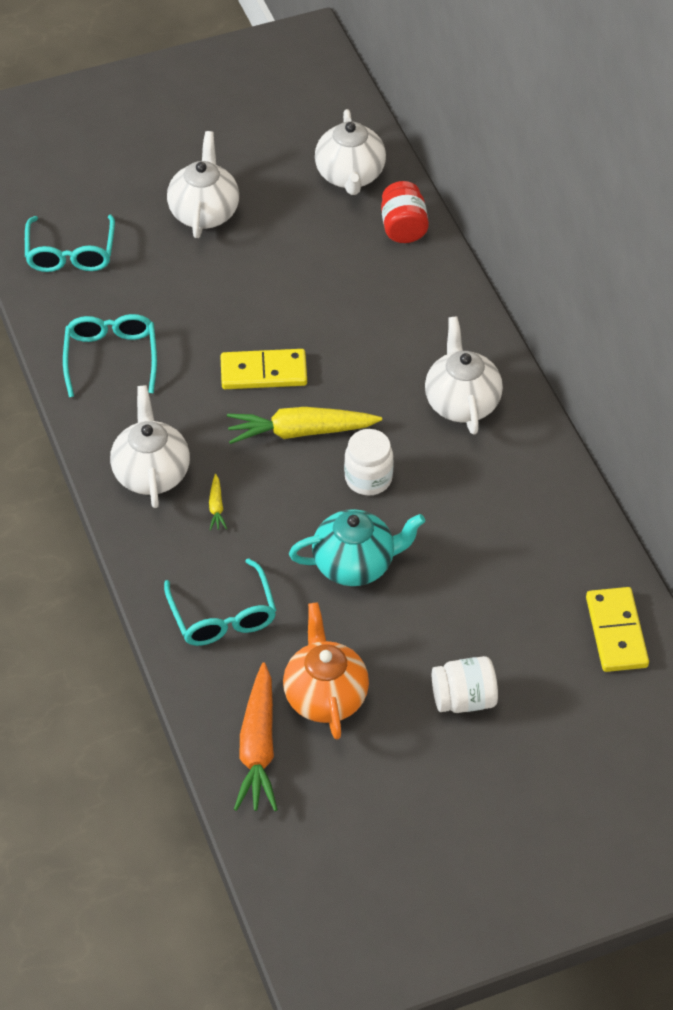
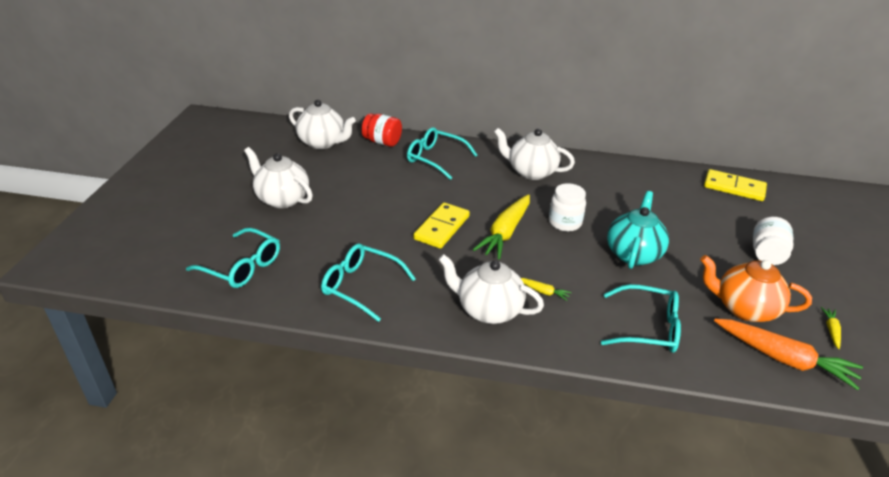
camera: 60 degrees left, 15 degrees down
(345, 786) = (831, 330): none -> yellow carrot
(409, 296) = (435, 158): none -> turquoise glasses

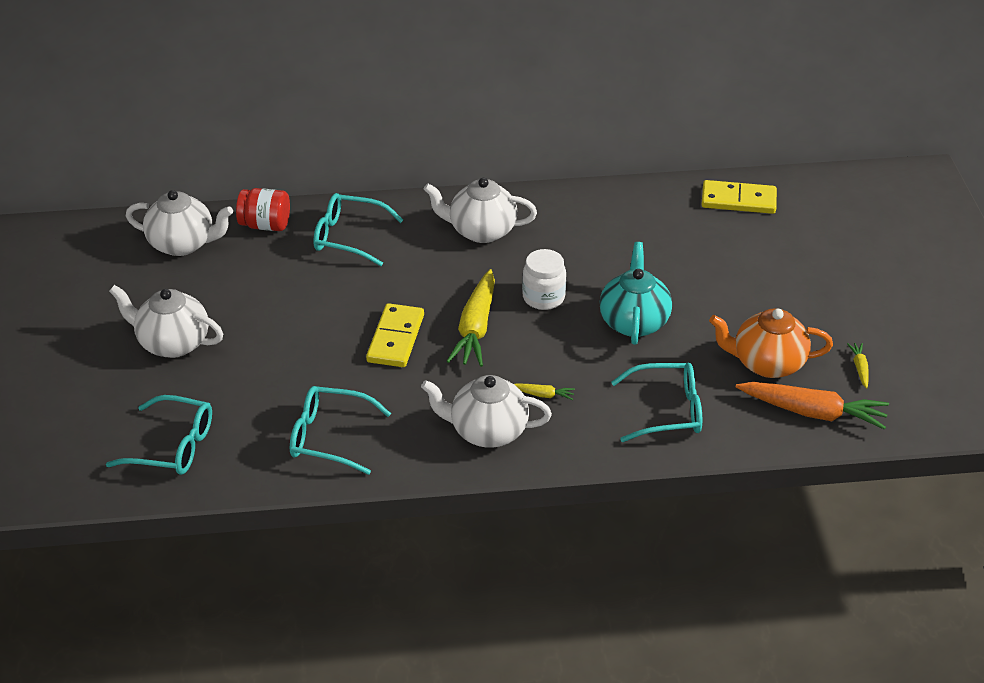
camera: 15 degrees left, 5 degrees up
(767, 254) = (785, 288): white jar -> none

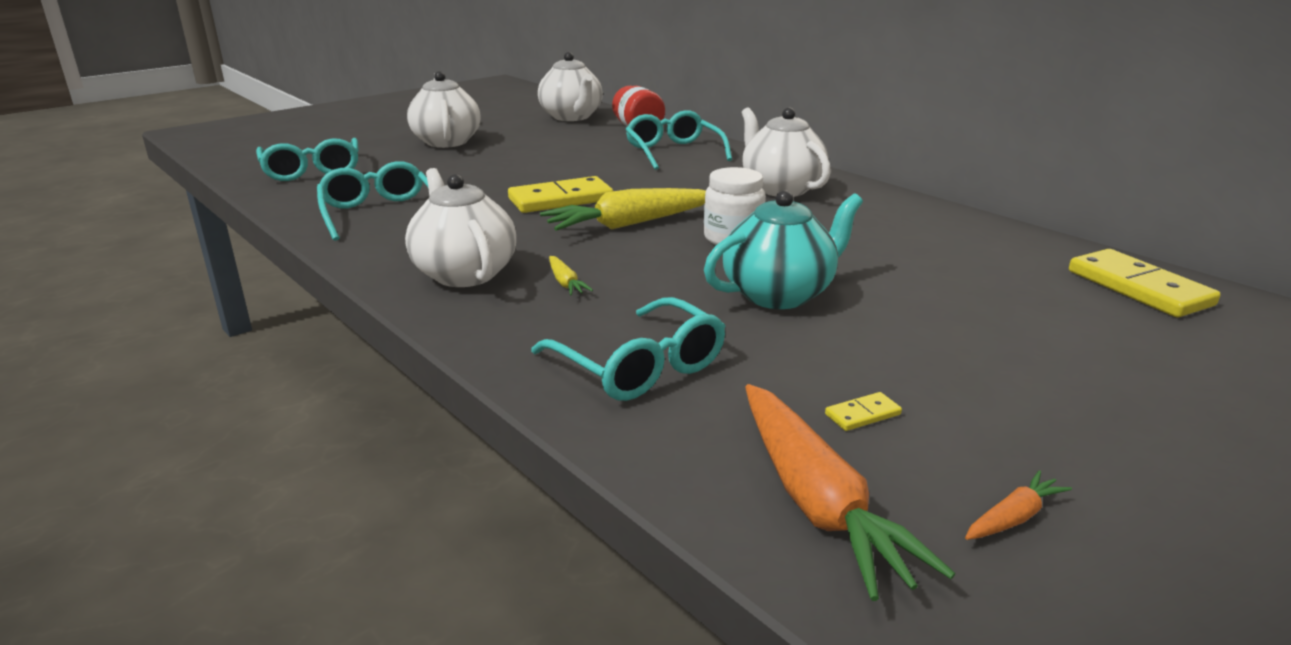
camera: 55 degrees right, 15 degrees down
(767, 363) = (862, 414): orange teapot -> yellow domino
(859, 368) = (1013, 517): yellow carrot -> orange carrot

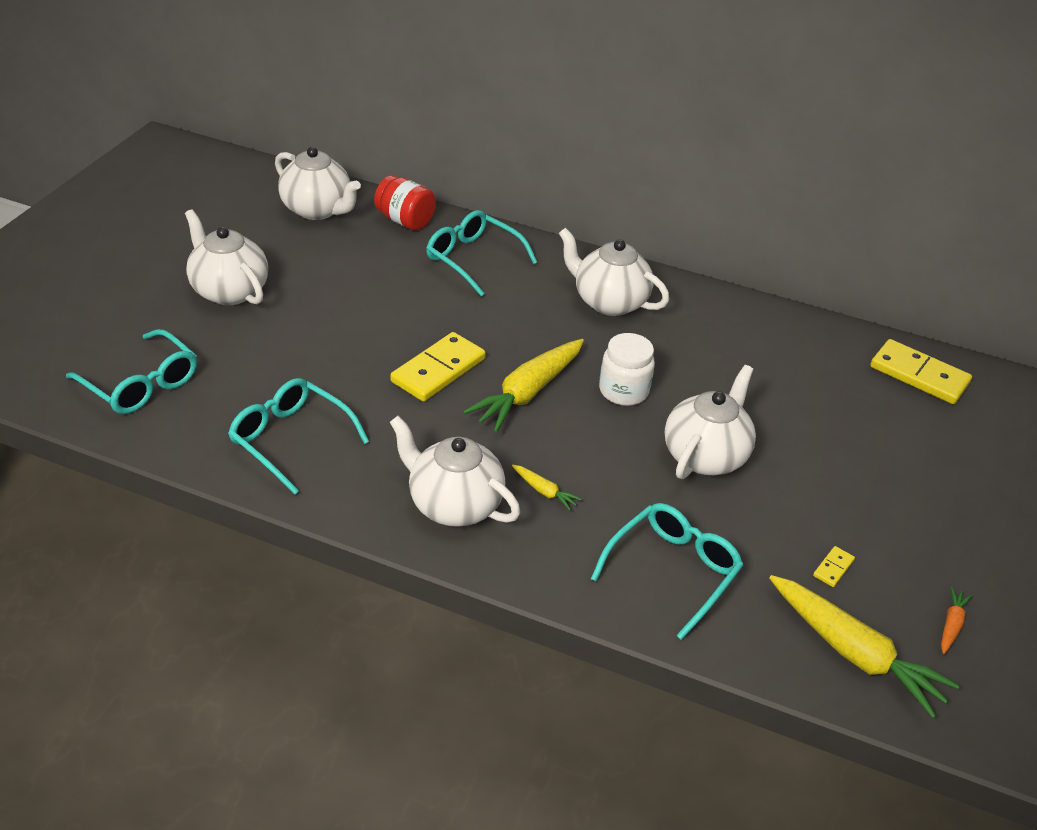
camera: 30 degrees left, 15 degrees up
(639, 367) = (673, 571): turquoise glasses -> turquoise glasses turned 75 degrees counterclockwise
(779, 294) = (705, 455): turquoise teapot -> white teapot
(816, 502) = (854, 653): orange carrot -> yellow carrot

